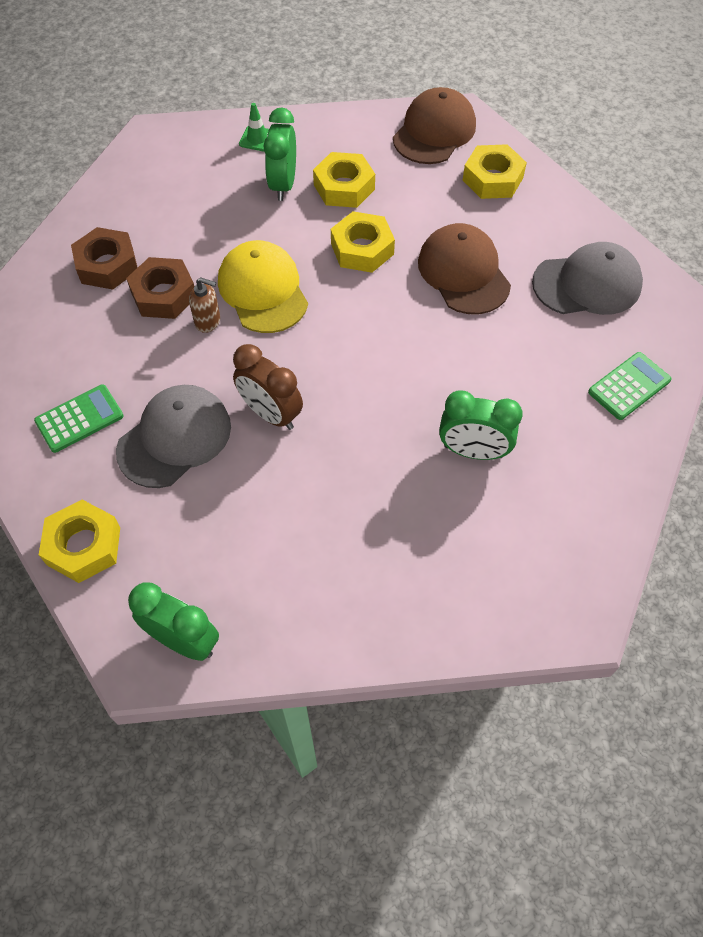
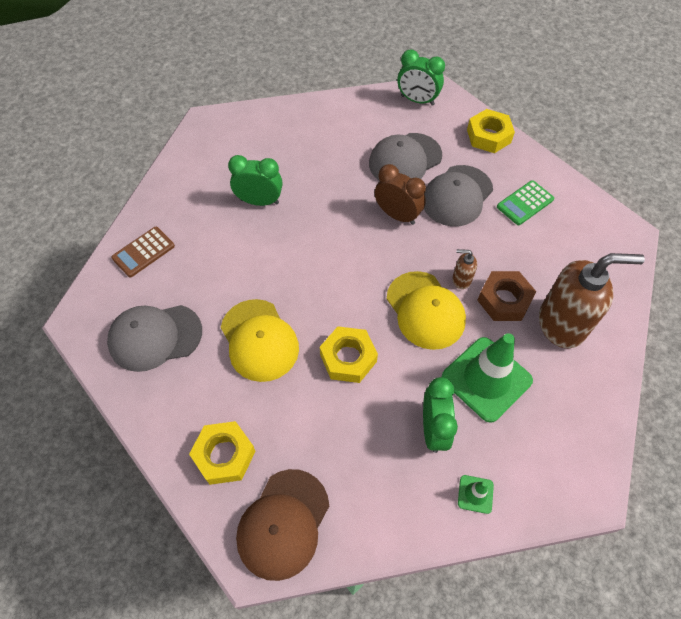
camera: 175 degrees right, 0 degrees up
(107, 265) = (562, 324): brown nut -> brown soap dispenser
(215, 220) = (486, 379): none -> green traffic cone
(238, 509) = (405, 160): none -> grey cap
(344, 187) = (373, 431): yellow nut -> none
(463, 273) = (259, 340): brown cap -> yellow cap
(629, 386) = (143, 252): green calculator -> brown calculator

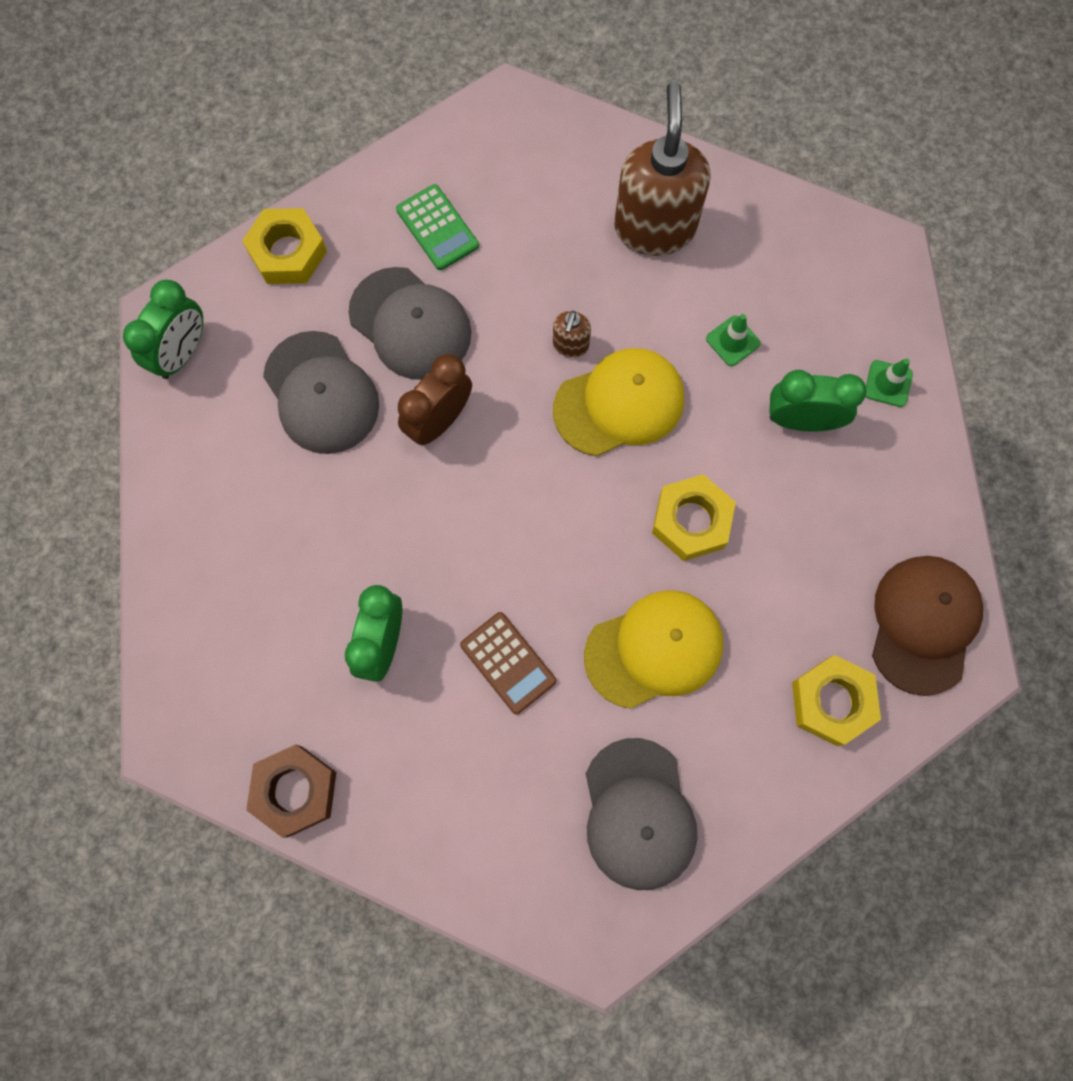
camera: 85 degrees left, 15 degrees up
(143, 252) = (471, 845): brown calculator -> brown calculator (508, 663)
(283, 523) = (924, 624): brown cap -> brown cap turned 105 degrees counterclockwise
(486, 379) = (733, 341): green traffic cone -> green traffic cone, size x0.44
(504, 300) = (610, 293): brown nut -> brown nut (295, 791)

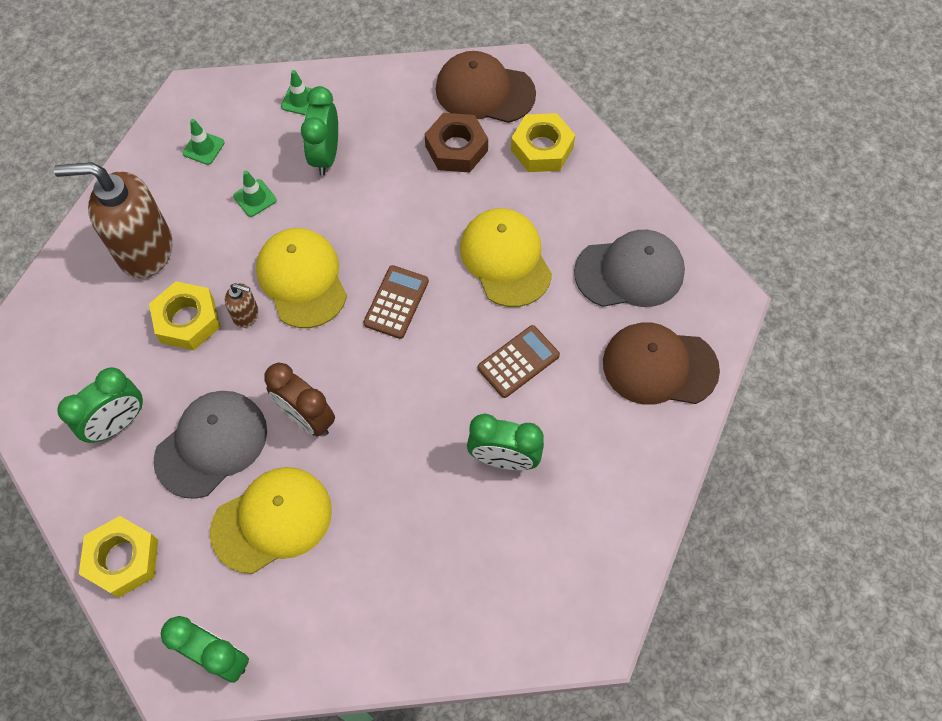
camera: 90 degrees left, 10 degrees down
(295, 791) = (630, 525): brown nut -> brown nut (456, 148)
(321, 393) = (272, 520): grey cap -> yellow cap
(437, 228) = (118, 423): green calculator -> green clock
(500, 844) = (659, 366): none -> brown cap
(589, 514) = (396, 302): none -> brown calculator
(691, 521) = (404, 231): yellow nut -> yellow nut (187, 320)
(804, 275) = (203, 148): none -> green traffic cone

